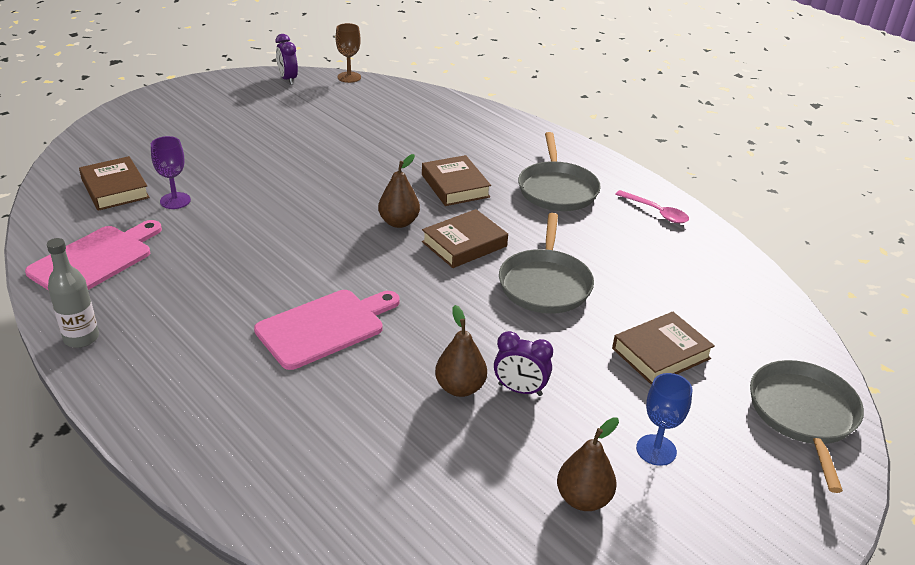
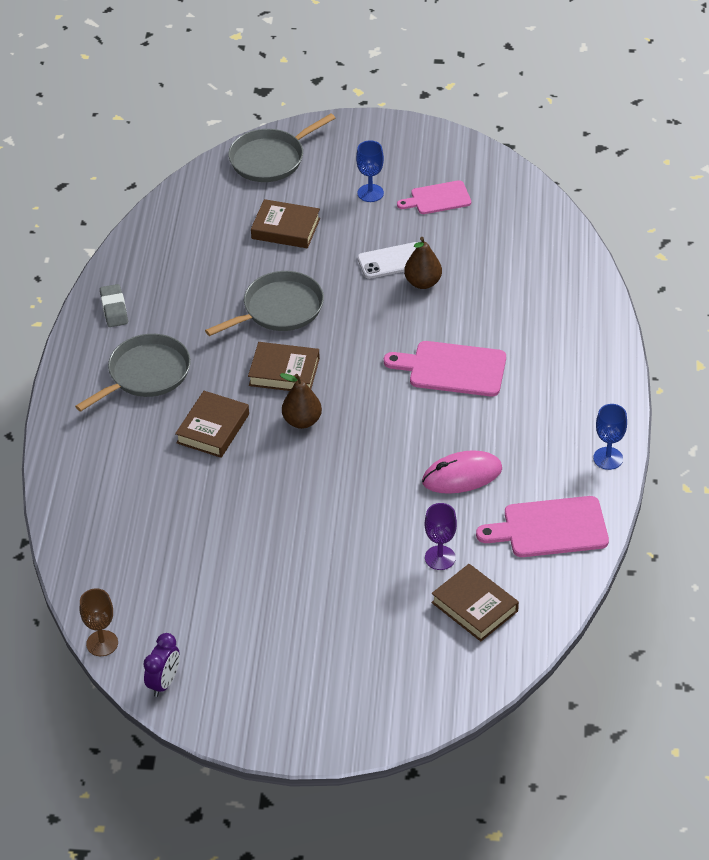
camera: 130 degrees left, 10 degrees up
(81, 338) = (608, 458): grey bottle -> blue goblet
(115, 189) = (474, 607): brown book -> brown book turned 60 degrees counterclockwise
(216, 255) = (462, 475): none -> pink mouse
(520, 390) = (392, 261): purple clock -> white phone
(583, 499) = (437, 198): brown pear -> pink cutting board
(656, 212) = (114, 309): pink spoon -> grey eraser

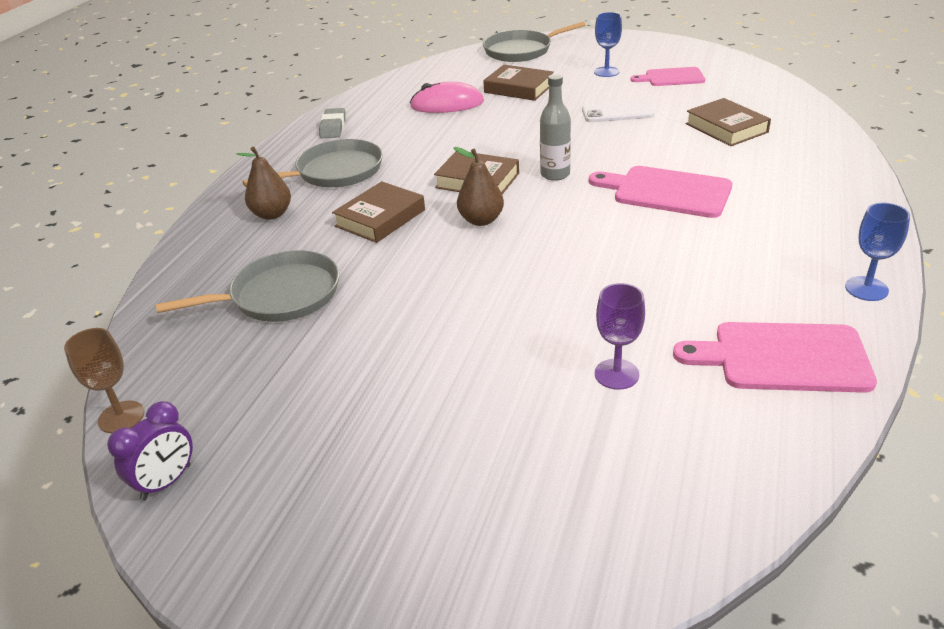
camera: 15 degrees right, 10 degrees down
(279, 309) = (491, 137): grey pan -> grey pan (280, 295)
(352, 356) = (555, 174): none -> grey bottle
(423, 282) = (645, 128): brown pear -> brown pear (272, 214)
(462, 475) = (663, 287): pink mouse -> pink mouse (447, 104)
(474, 607) = (658, 445): brown book -> brown book (726, 128)

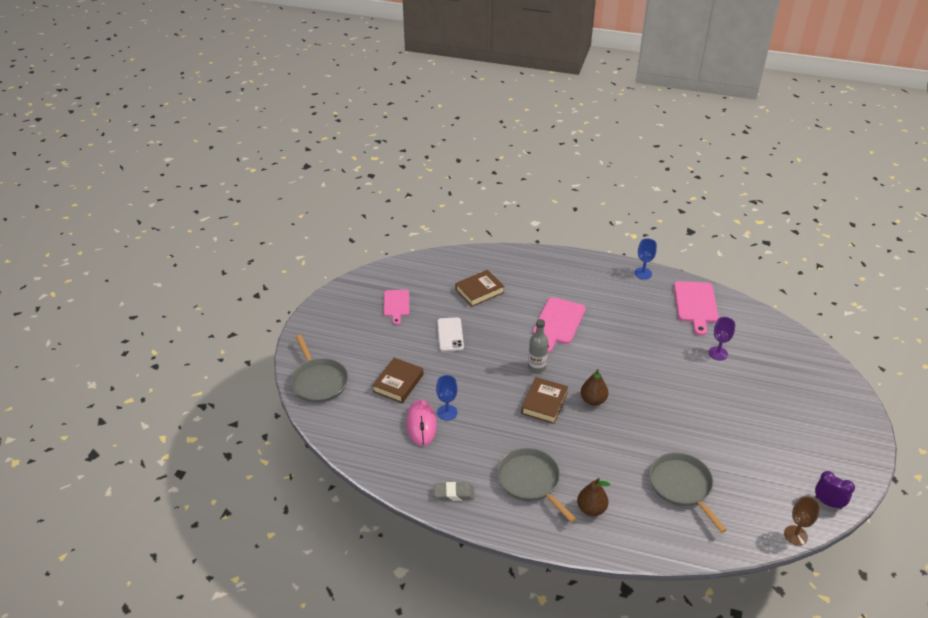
camera: 95 degrees left, 5 degrees up
(380, 218) = (593, 448): brown book -> none
(606, 72) = (378, 335): blue goblet -> blue goblet (447, 412)

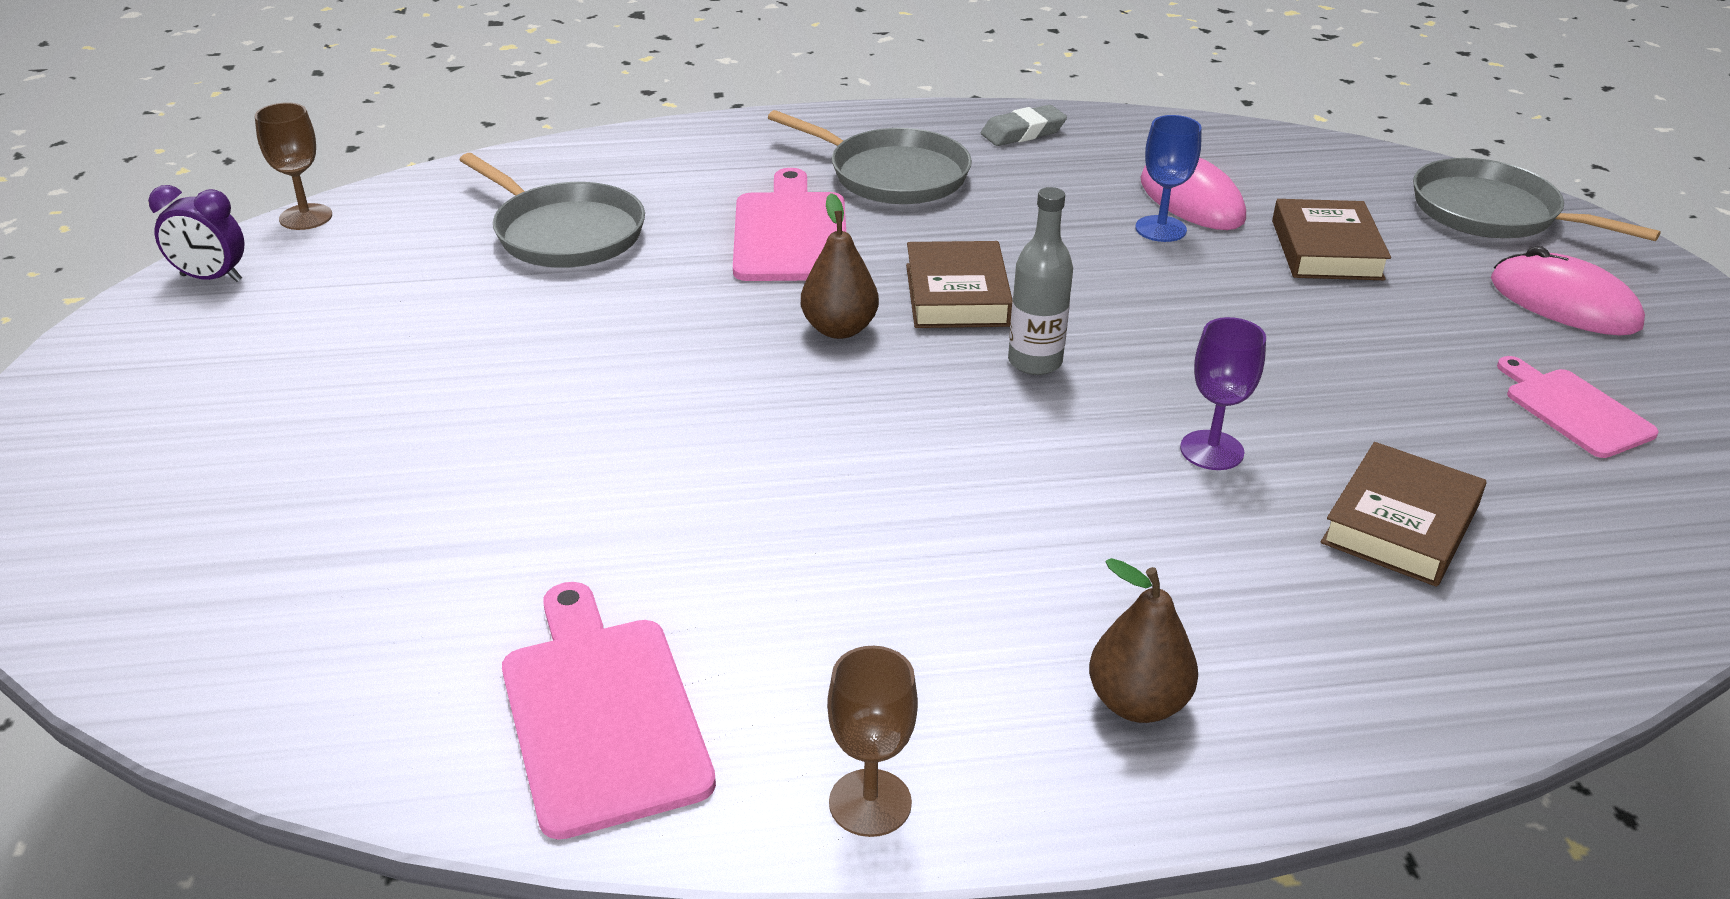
camera: 155 degrees right, 5 degrees down
(349, 337) = (1564, 303): none -> pink mouse
(450, 334) = (1336, 376): white phone -> none
(558, 323) = (1066, 494): pink cutting board -> pink cutting board (791, 233)
(591, 509) = (748, 167): brown pear -> brown pear (1137, 703)
(643, 273) = (870, 803): blue goblet -> brown goblet
(718, 353) = (496, 544): purple goblet -> purple goblet (1211, 450)

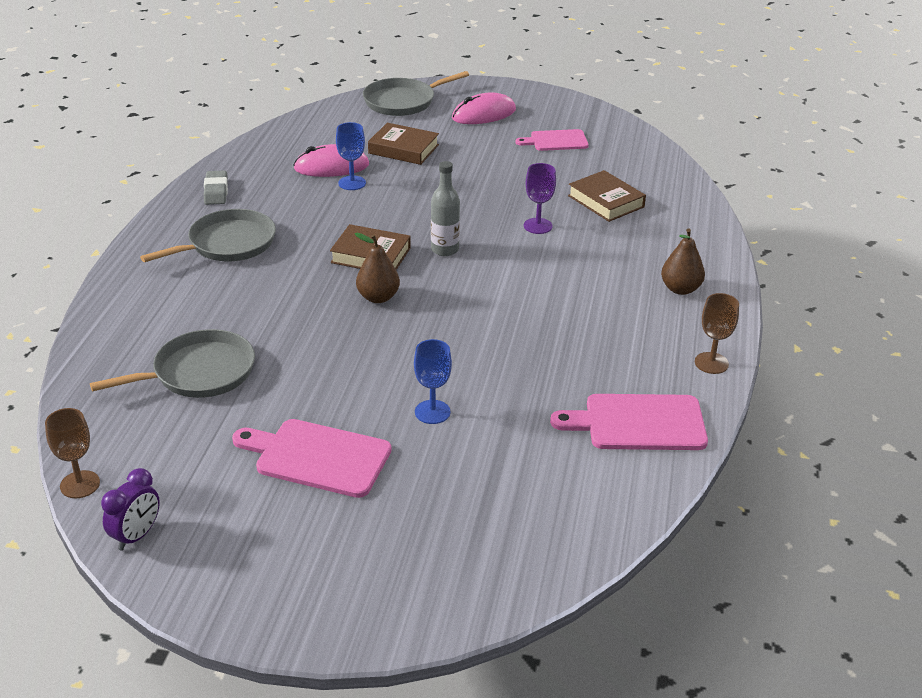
camera: 70 degrees left, 0 degrees up
(546, 451) = (432, 412): none -> blue goblet
(791, 233) = (266, 291): pink cutting board -> pink cutting board (317, 457)

